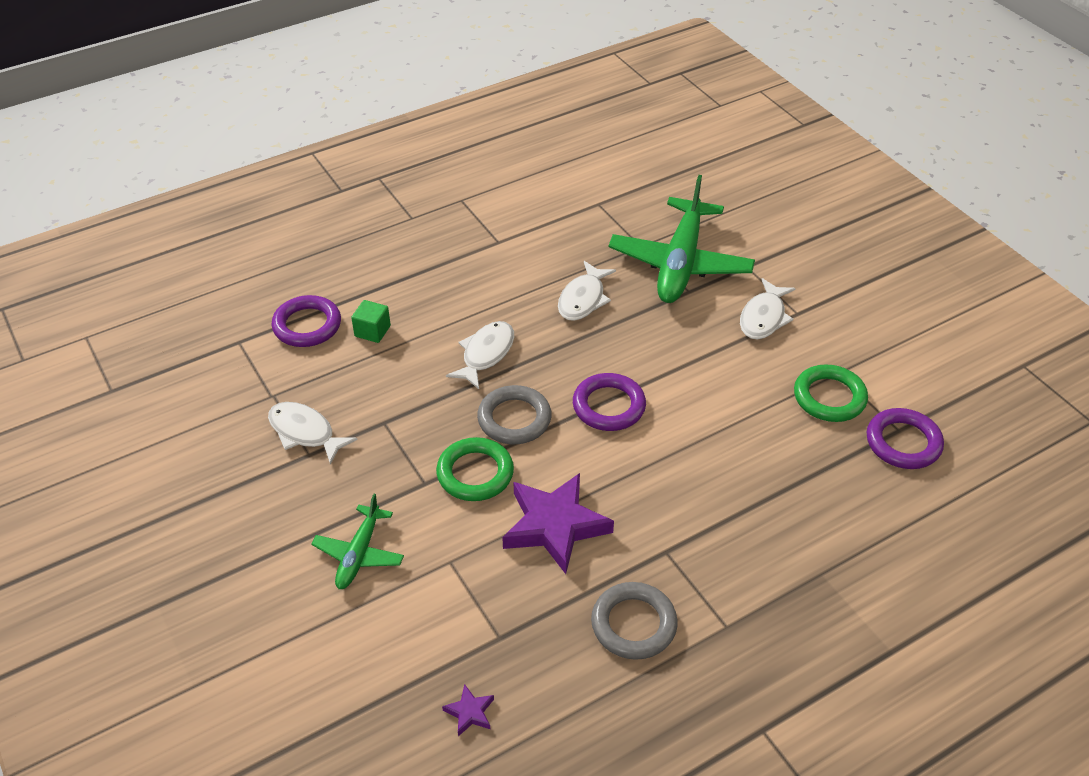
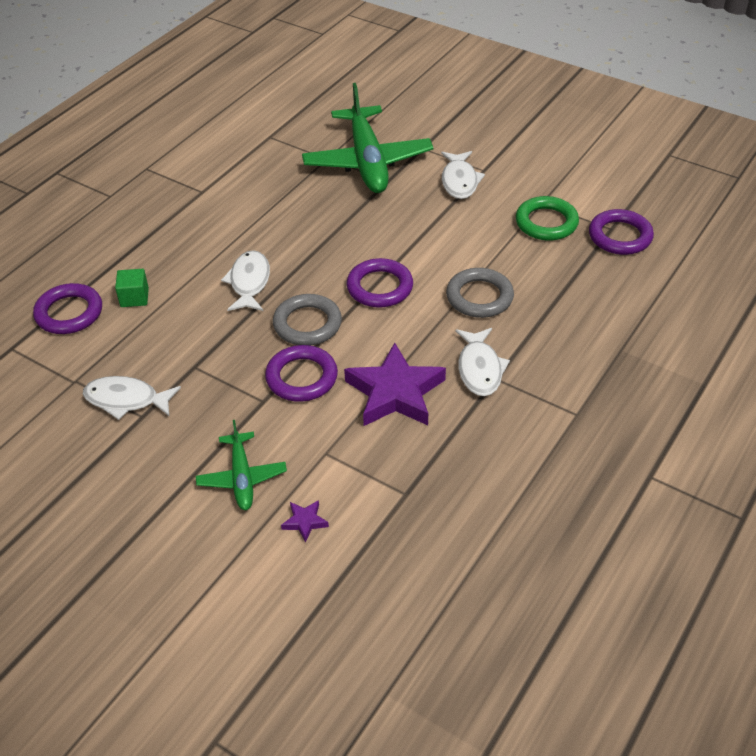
camera: 25 degrees left, 0 degrees up
(470, 712) = (418, 560): purple star -> purple star (305, 522)
(475, 473) = (301, 377): green ring -> purple ring
(583, 299) = (305, 213): white fish -> white fish (479, 369)
(633, 624) = (505, 440): grey ring -> grey ring (479, 297)

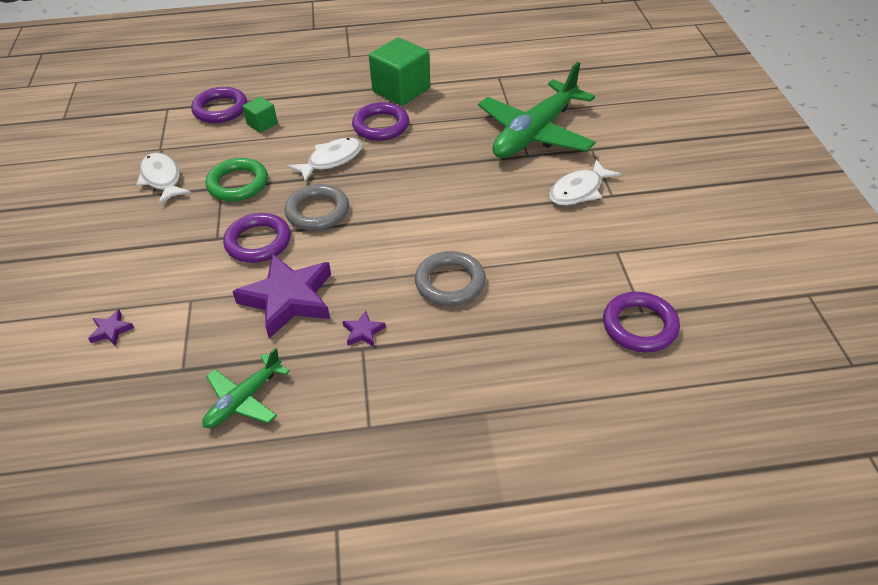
camera: 50 degrees right, 0 degrees up
(209, 194) = (401, 90): none -> green cube
(242, 477) = (131, 273): green plane -> green plane (244, 399)
(379, 287) = (398, 223): purple ring -> purple ring (381, 126)
(479, 369) = (363, 332): white fish -> purple star
(546, 223) = (594, 269): green ring -> green ring (238, 184)

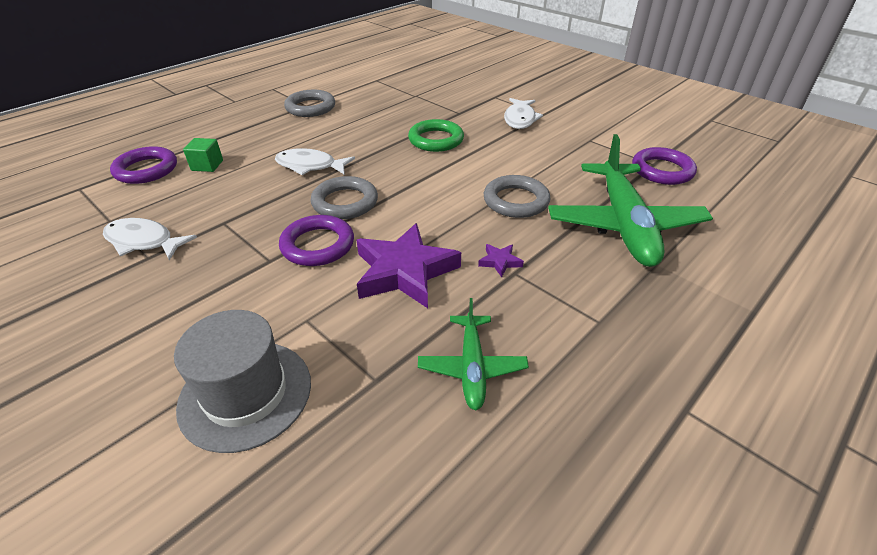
camera: 40 degrees left, 5 degrees down
(111, 330) = (245, 394): purple star -> grey hat
(238, 184) = (238, 213): green ring -> green ring (436, 140)
(331, 160) = (310, 166): white fish -> white fish turned 90 degrees counterclockwise
(381, 126) = (323, 132): purple ring -> none
(401, 90) = (310, 107): green cube -> grey ring
(535, 133) = (447, 100): green plane -> green plane (624, 224)

